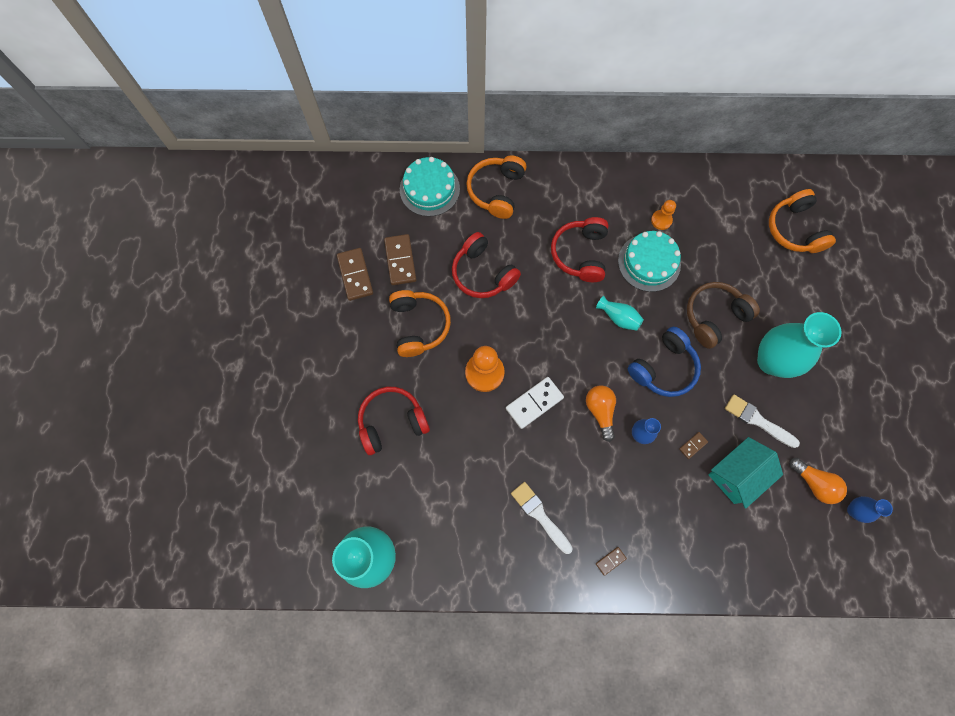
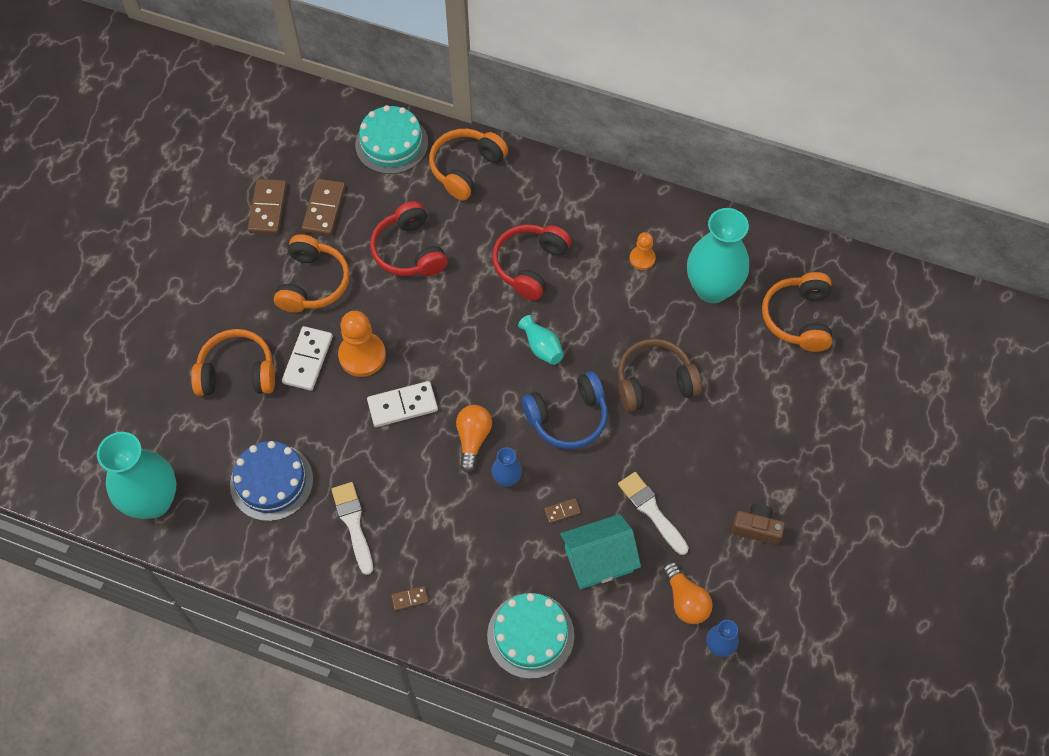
camera: 20 degrees right, 10 degrees down
(392, 422) = (237, 372): red headphones -> orange headphones
(443, 391) = (308, 360): none -> white domino
(460, 504) = (271, 482): none -> blue cake
(649, 262) = (605, 299): turquoise cake -> turquoise cake (530, 635)
(771, 361) = (699, 452): turquoise vase -> turquoise vase (712, 288)
(838, 406) = (756, 528): none -> brown camera

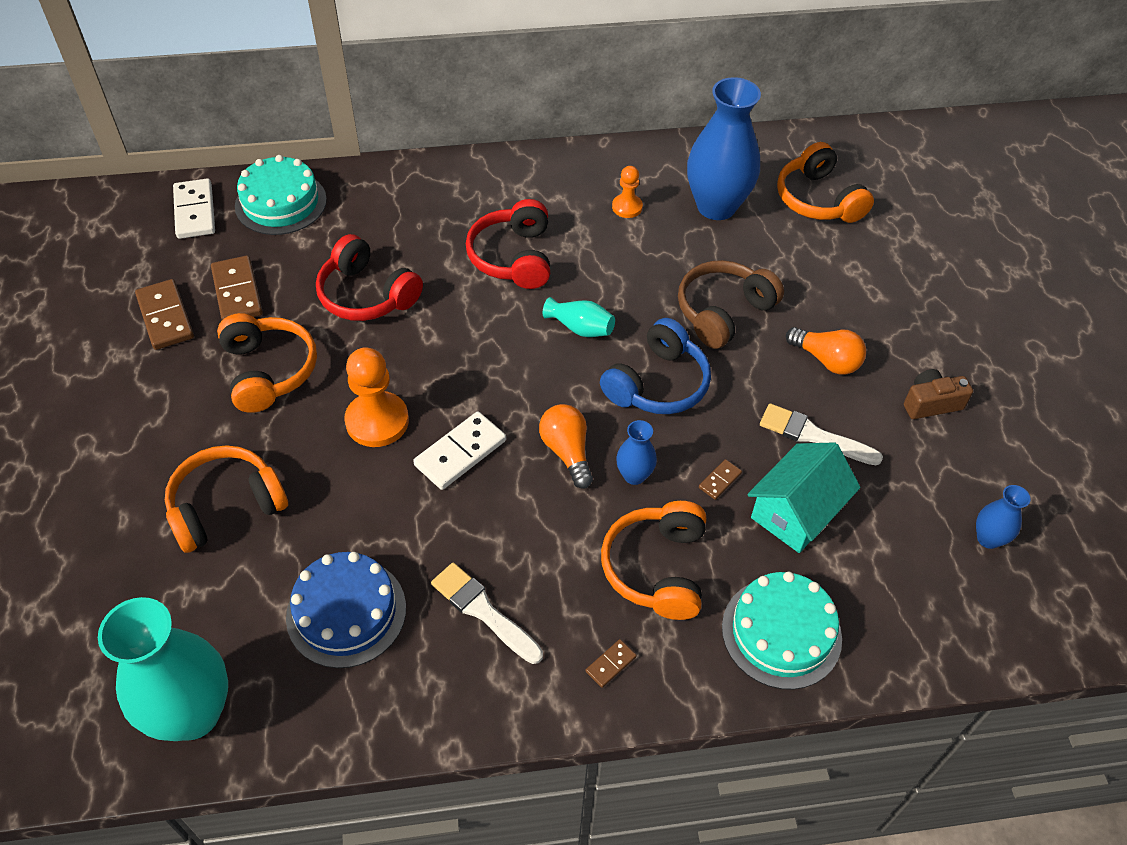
camera: 30 degrees left, 10 degrees down
(308, 360) = (311, 454): white domino -> white domino (195, 211)
(466, 168) = (381, 196): orange headphones -> orange headphones (657, 568)
(685, 600) = (918, 509): orange light bulb -> orange light bulb (826, 360)
(712, 288) = (716, 206): turquoise vase -> blue vase

